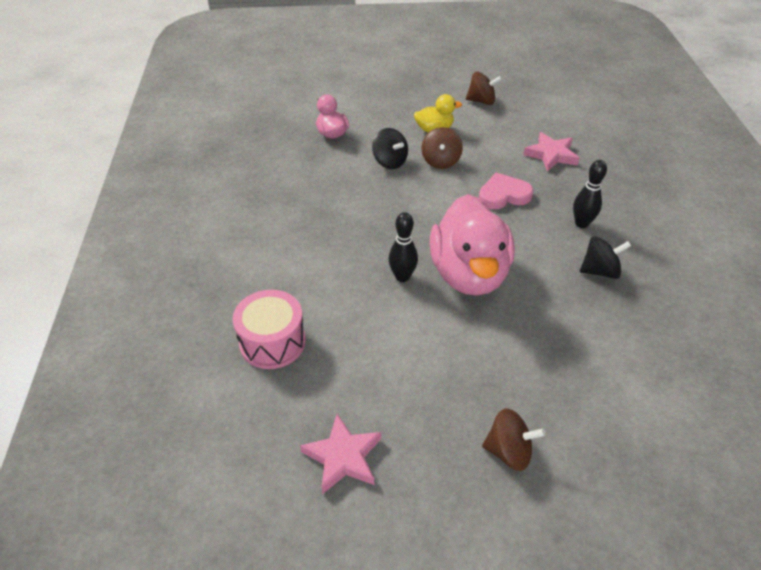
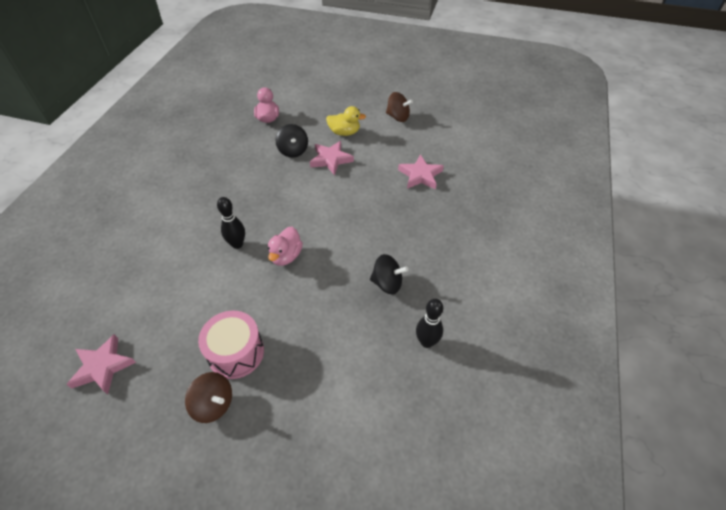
camera: 20 degrees right, 5 degrees up
(272, 342) = (118, 267): pink drum -> pink drum (236, 352)
(440, 161) = (330, 159): brown spinning top -> pink star
(469, 274) = (286, 256): pink duck -> pink duck, size x0.48
(503, 195) = (358, 199): pink heart -> none
(581, 223) = (402, 239): black bowling pin -> black bowling pin (426, 342)

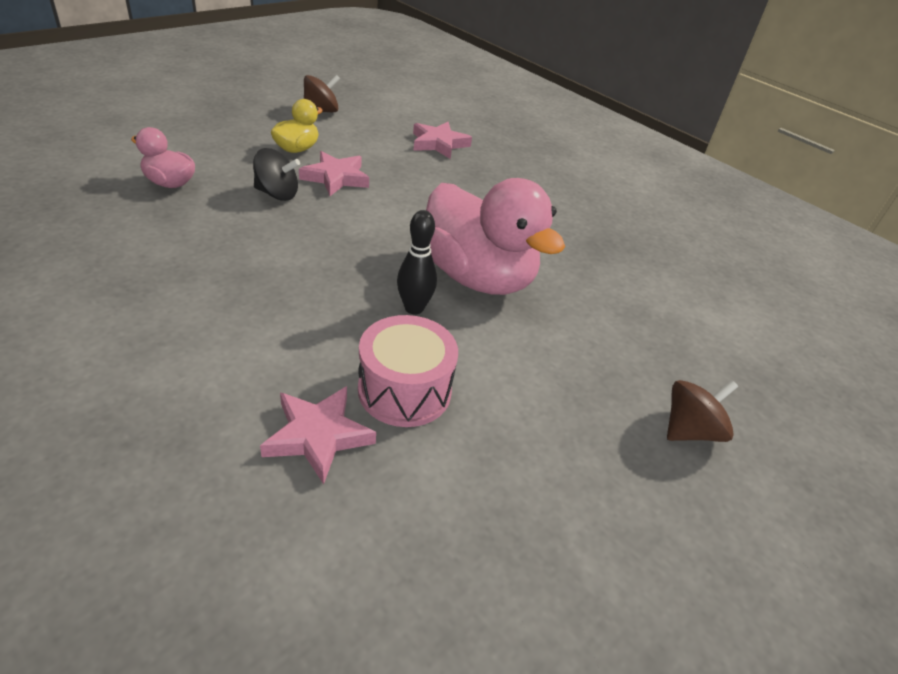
camera: 65 degrees left, 10 degrees down
(102, 367) = (557, 545): pink star -> pink star (318, 436)
(236, 352) = (614, 380): pink drum -> pink drum (404, 390)
(286, 256) = (478, 277): pink duck -> pink duck, size x2.07
(387, 283) = (583, 230): black spinning top -> none
(426, 342) = (677, 242): black bowling pin -> none

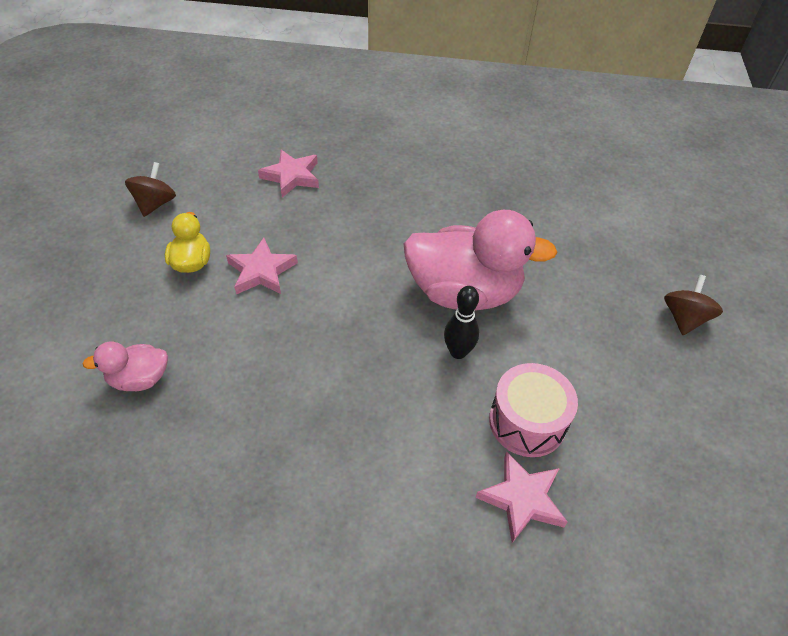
camera: 35 degrees left, 10 degrees up
(277, 194) = (240, 322): black spinning top -> none

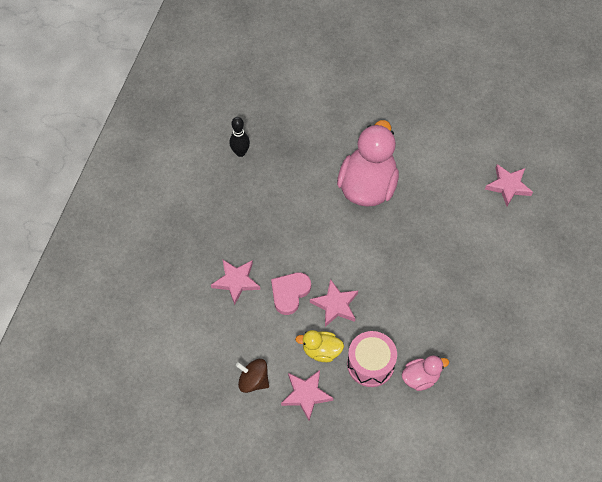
camera: 80 degrees left, 10 degrees up
(130, 253) = (306, 395): none -> pink star
(140, 379) = (420, 378): pink duck -> pink duck turned 105 degrees counterclockwise
(278, 225) = (290, 293): none -> pink heart
(458, 352) = (414, 198): black bowling pin -> black bowling pin (240, 152)
(527, 422) = (463, 173): pink drum -> pink drum (370, 364)
(684, 318) = (399, 78): brown spinning top -> none

